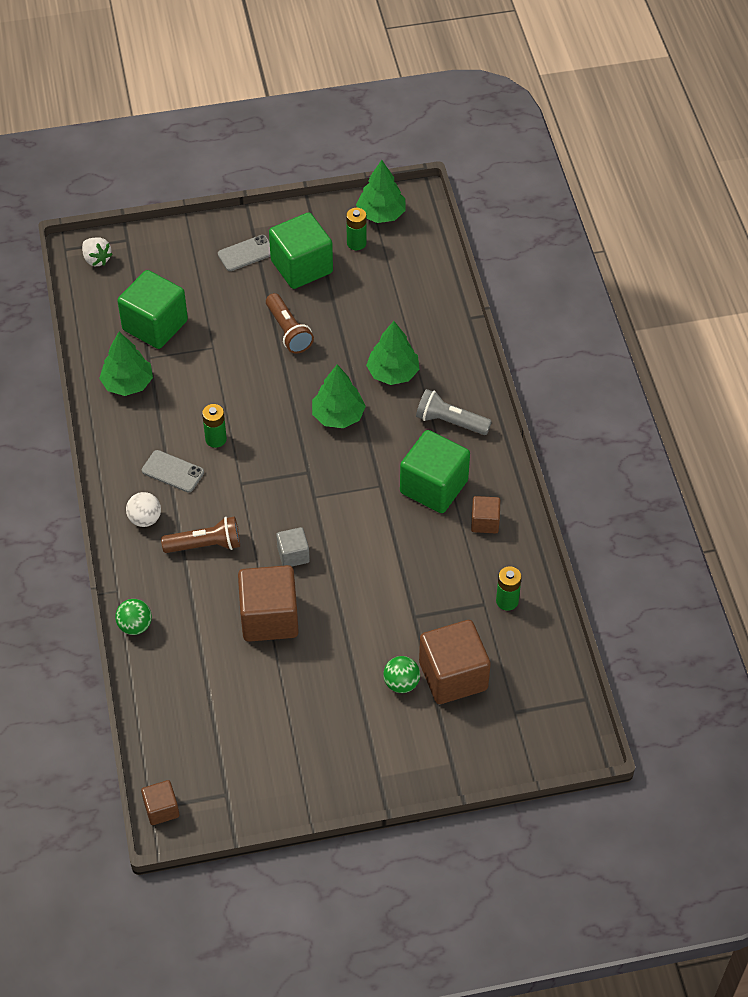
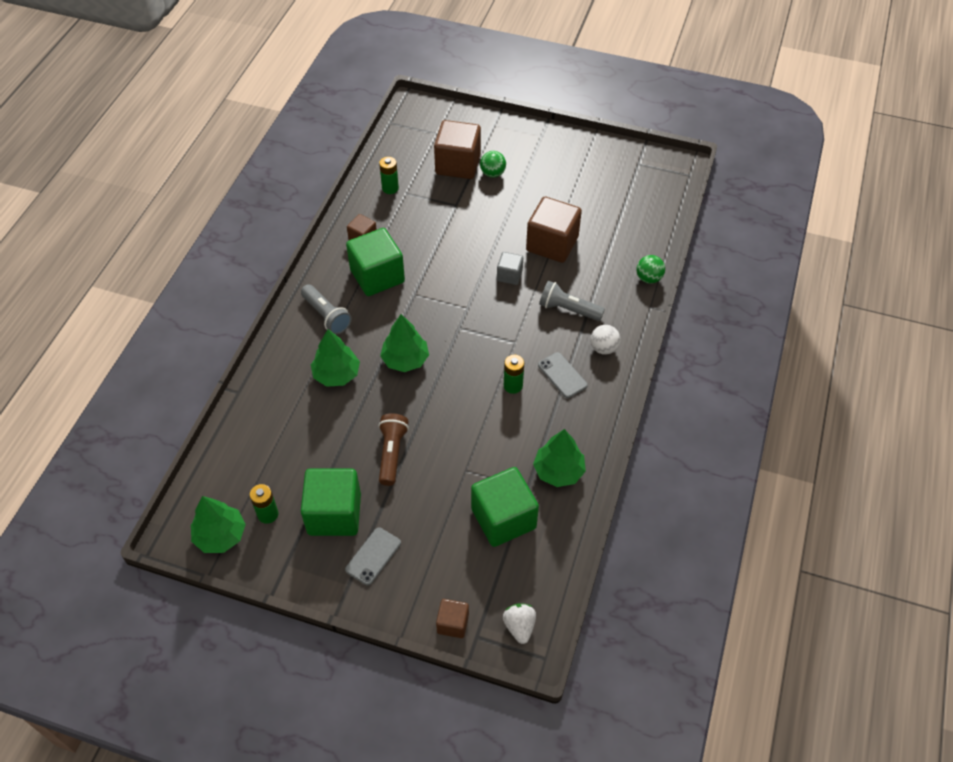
camera: 150 degrees left, 0 degrees up
(161, 809) = (683, 172): brown cube -> brown cube (453, 623)
(205, 545) = (568, 309): brown flashlight -> grey flashlight
(246, 253) = (373, 556): grey phone -> grey phone turned 60 degrees counterclockwise

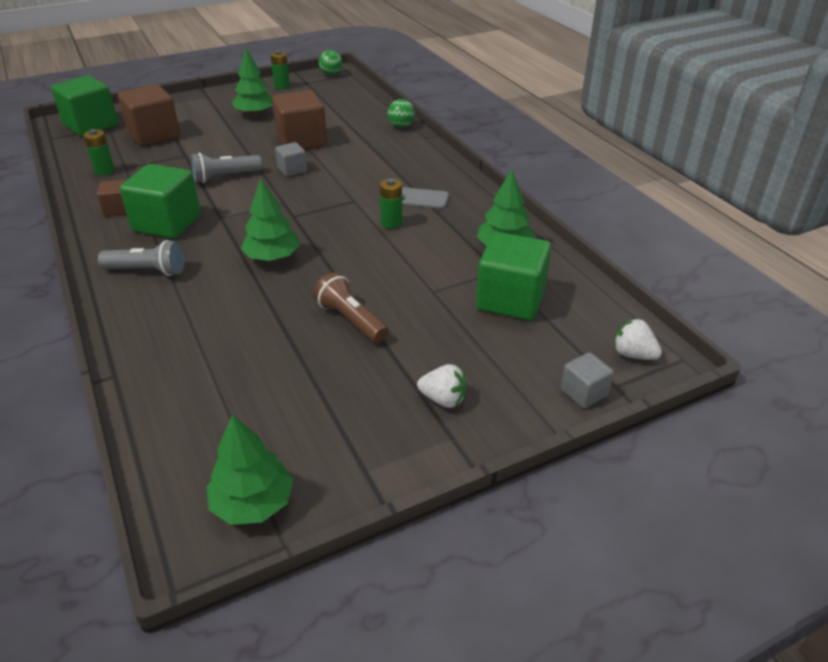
camera: 45 degrees left, 15 degrees down
(268, 514) = (286, 446): green battery -> green battery (282, 86)
(334, 514) = (359, 396): green cube -> green cube (91, 125)
(336, 374) = (215, 302): green tree -> green tree (255, 113)
(373, 556) = (443, 399): grey phone -> white strawberry
(453, 623) = (584, 392): brown cube -> grey cube
(492, 173) = (194, 128): green ball -> green ball (331, 74)
(568, 309) = (368, 165): grey flashlight -> grey flashlight (225, 177)
(603, 348) = (427, 171): white ball -> none

